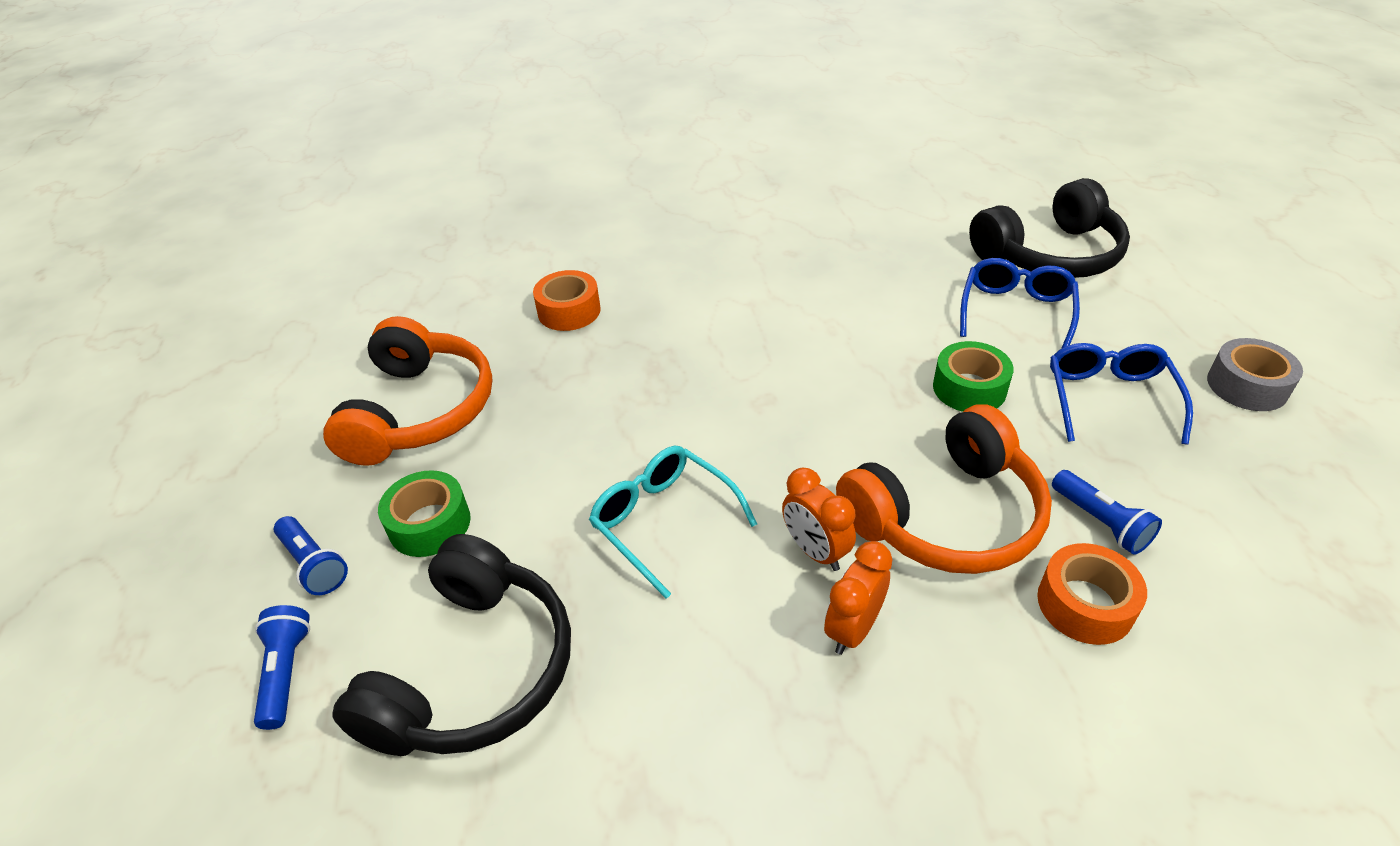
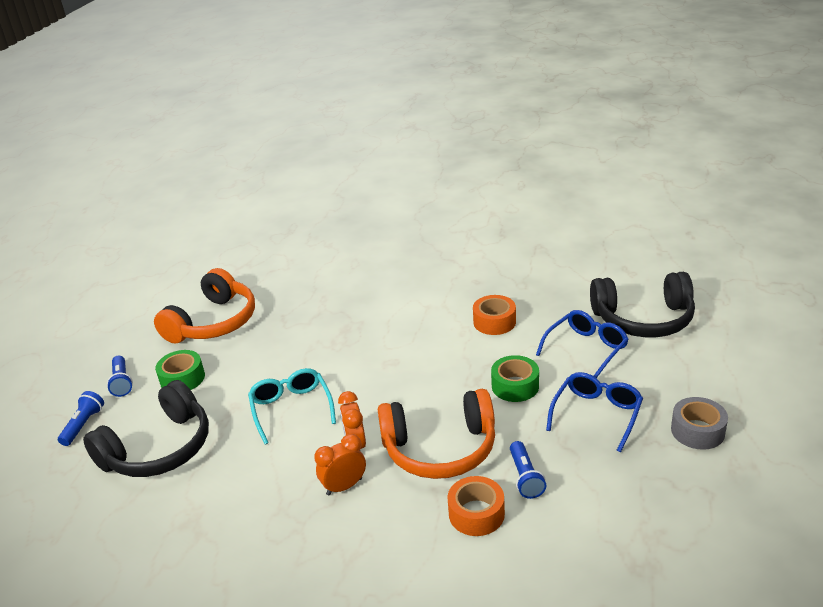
camera: 25 degrees right, 10 degrees down
(569, 311) = (323, 287): orange tape -> orange tape (494, 322)

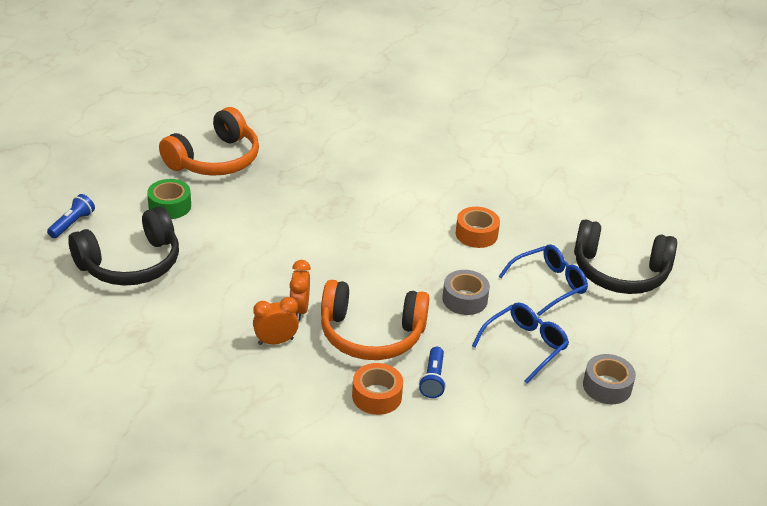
camera: 10 degrees right, 5 degrees up
(122, 382) = (115, 194): blue flashlight -> none
(291, 408) = (256, 261): turquoise glasses -> none
(515, 386) = (464, 299): green tape -> grey tape

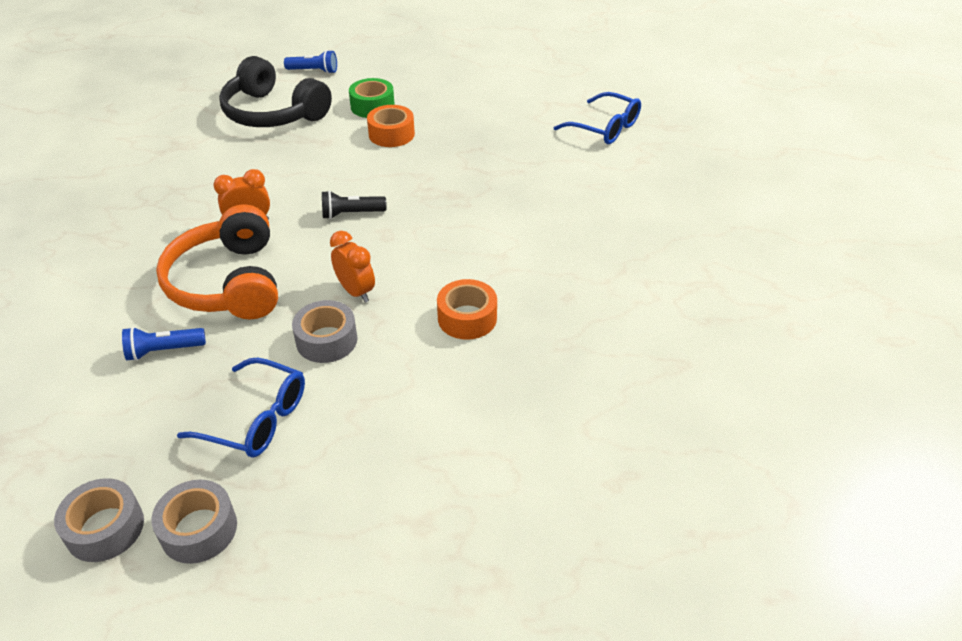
camera: 70 degrees right, 5 degrees up
(215, 160) = (466, 107): orange headphones -> none
(275, 341) = (192, 222): orange clock -> orange clock (356, 291)
(324, 255) = (351, 214): none -> black flashlight
(377, 396) = (123, 314): orange tape -> orange tape (391, 134)
(549, 285) = (399, 414): blue glasses -> blue glasses (605, 128)
(590, 428) = (105, 528): none -> grey tape
(619, 272) = (474, 489): black headphones -> none

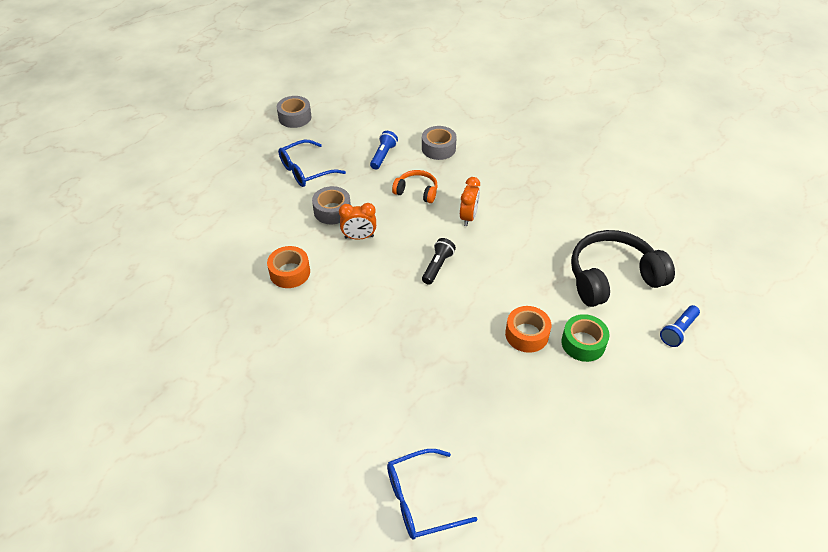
camera: 125 degrees right, 5 degrees up
(199, 529) = (266, 138): grey tape -> grey tape (438, 148)
(228, 283) = (417, 191): orange headphones -> orange headphones, size x0.52

